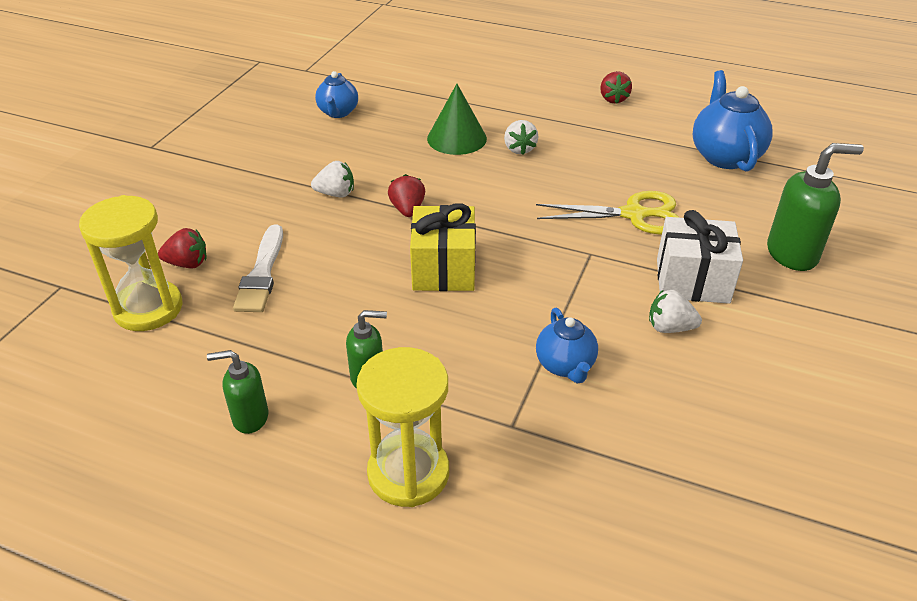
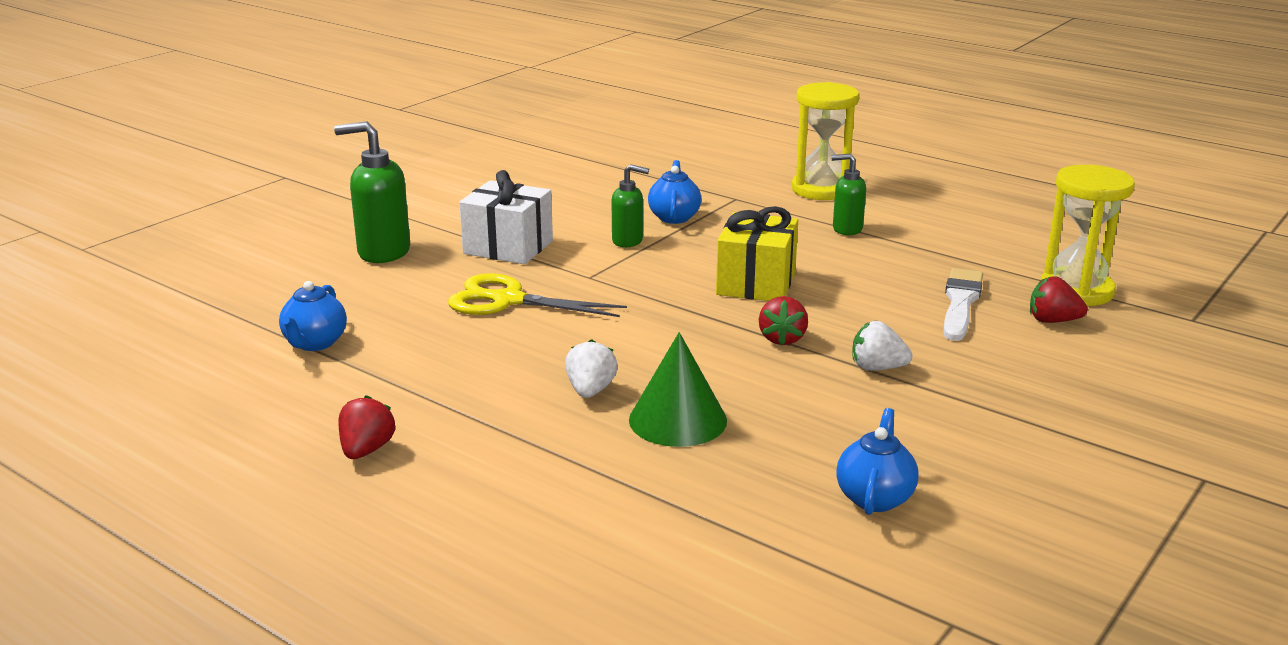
camera: 165 degrees left, 15 degrees down
(250, 418) = (946, 222): green soap dispenser -> green soap dispenser (628, 241)
(669, 328) = (564, 225): white strawberry -> none
(725, 156) = (315, 343): blue teapot -> blue teapot, size x0.61

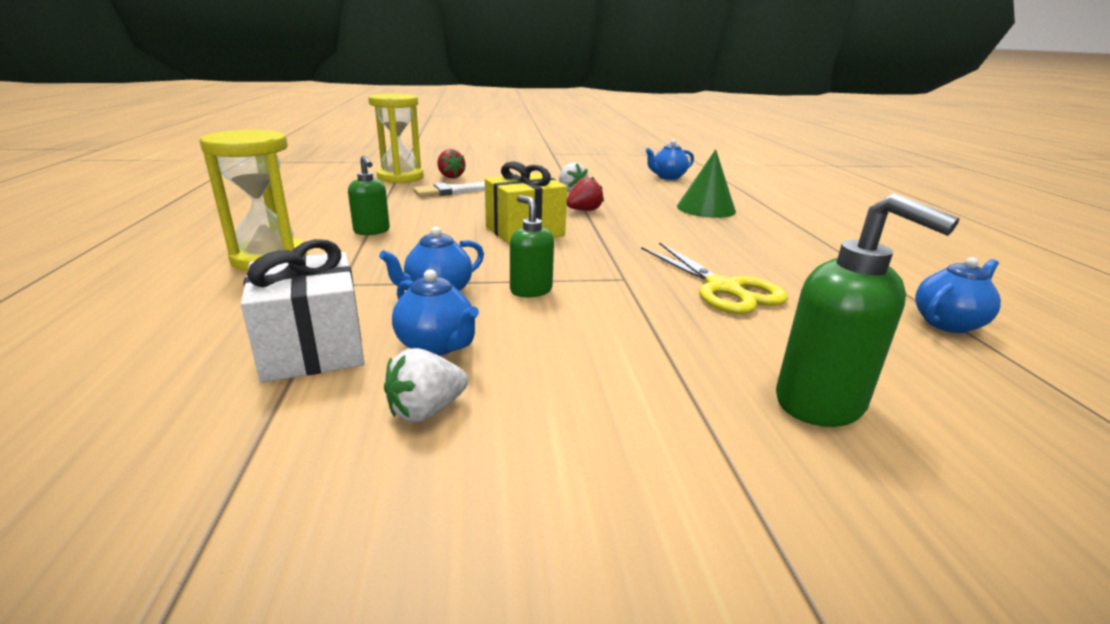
camera: 135 degrees left, 0 degrees up
(366, 450) = (910, 250): red strawberry -> none
(508, 247) = (652, 336): white gift -> white gift (313, 348)
(590, 391) = (735, 229): white strawberry -> white strawberry (426, 410)
(604, 199) = (436, 346): none -> blue teapot

